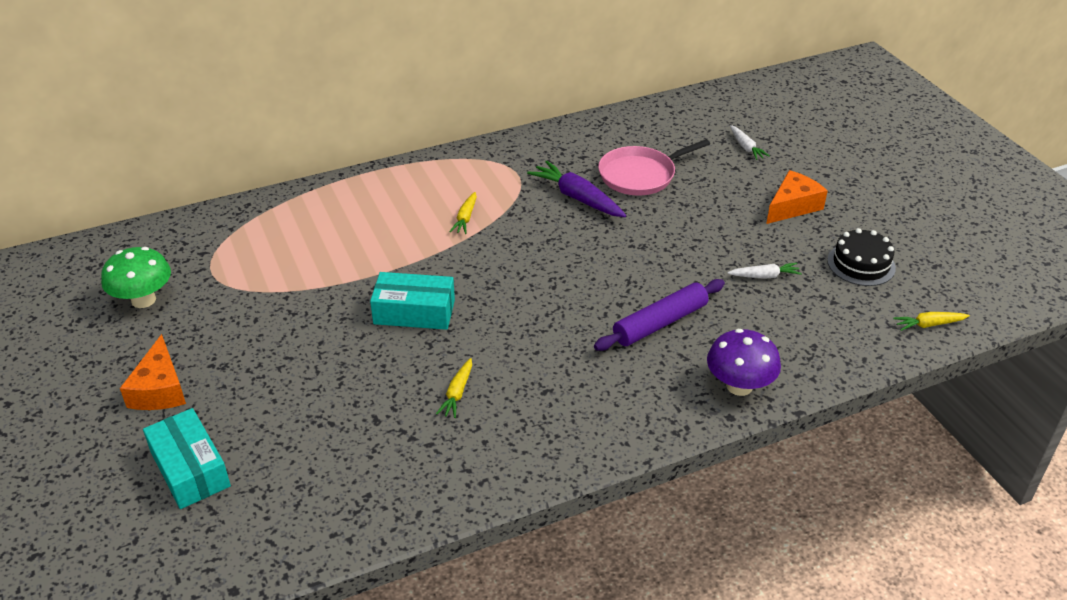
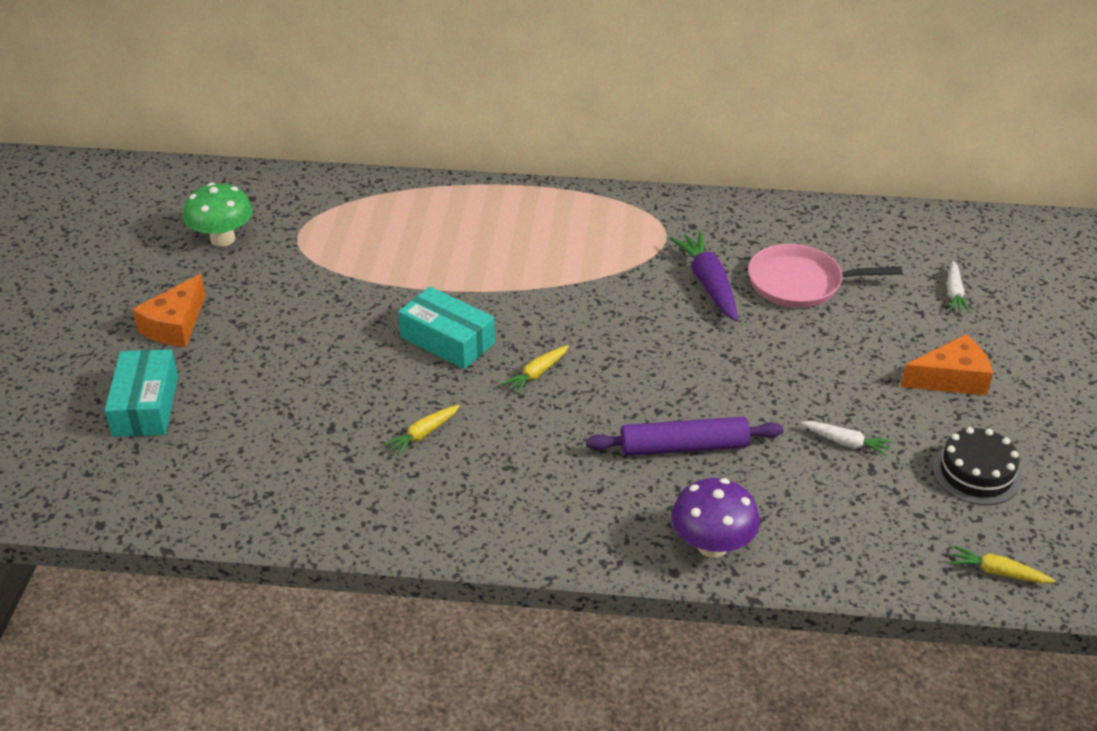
camera: 30 degrees right, 0 degrees up
(465, 218) = (573, 265): yellow carrot -> yellow carrot (537, 374)

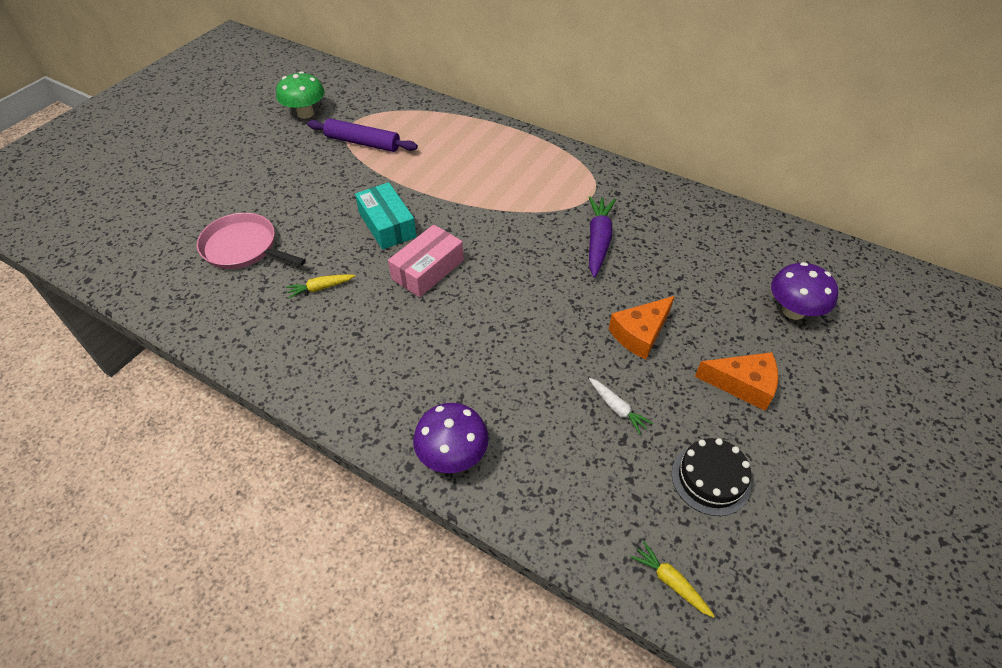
camera: 25 degrees right, 10 degrees up
(145, 406) = (176, 209): turquoise box -> none
(175, 325) = (234, 161): orange cheese -> orange cheese (640, 334)
(537, 374) = (427, 269): yellow carrot -> pink box
(683, 447) = (489, 364): purple rolling pin -> purple rolling pin (363, 143)
(800, 283) = (669, 262): pink pan -> pink pan (243, 247)
(954, 293) = (793, 311): white carrot -> purple mushroom

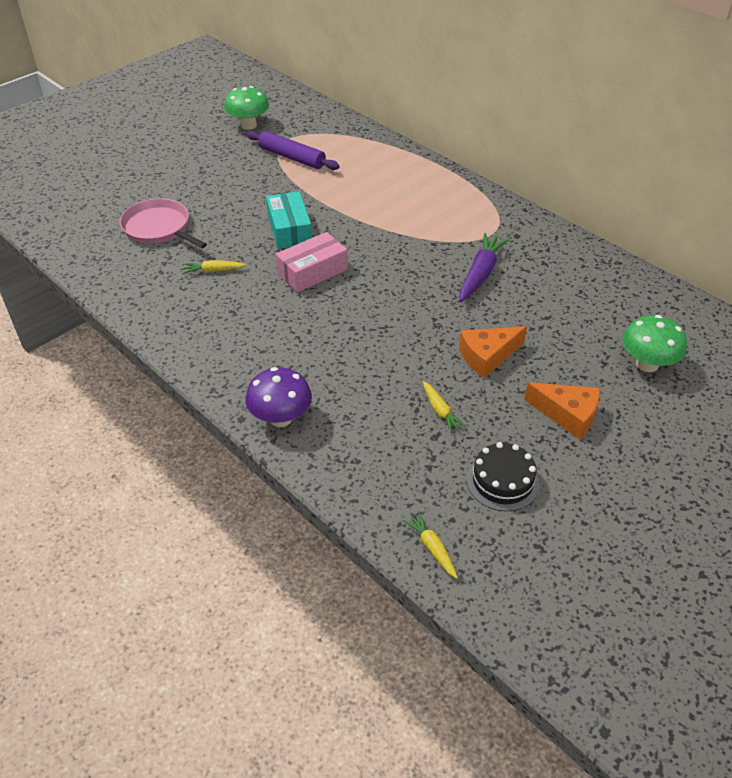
camera: 15 degrees right, 5 degrees down
(617, 408) = (440, 411): white carrot -> yellow carrot
(793, 311) = (647, 364): purple mushroom -> green mushroom

